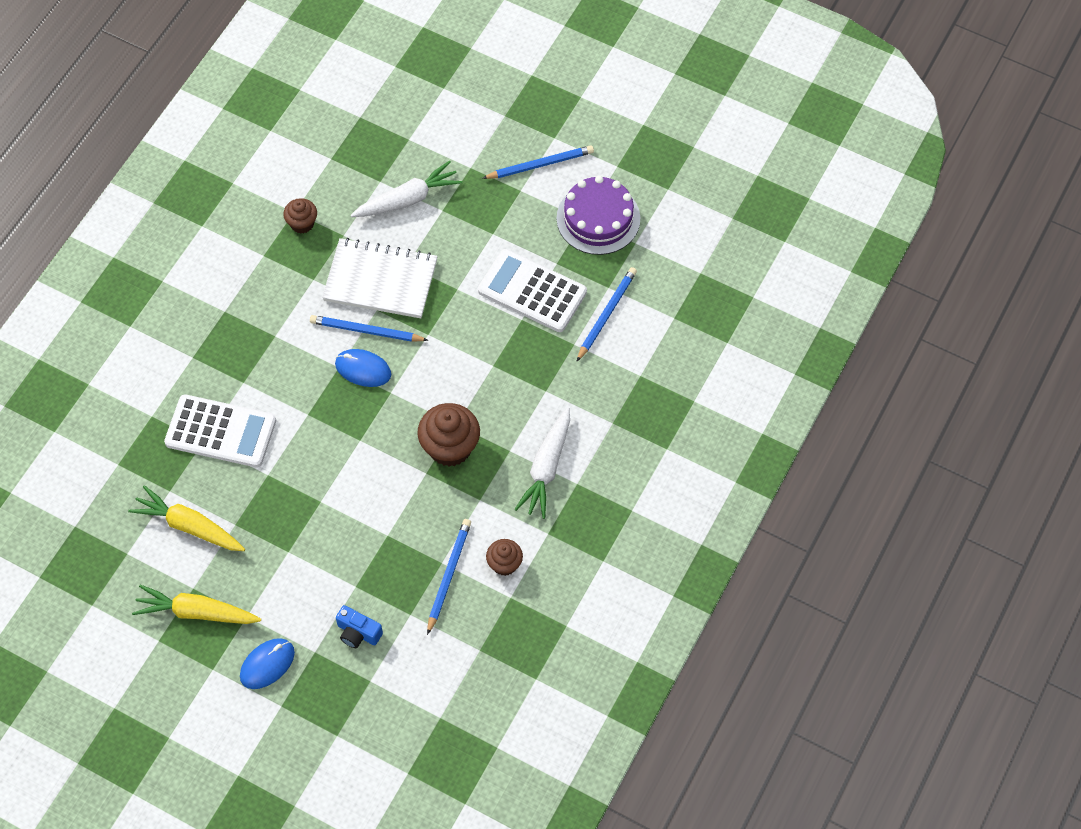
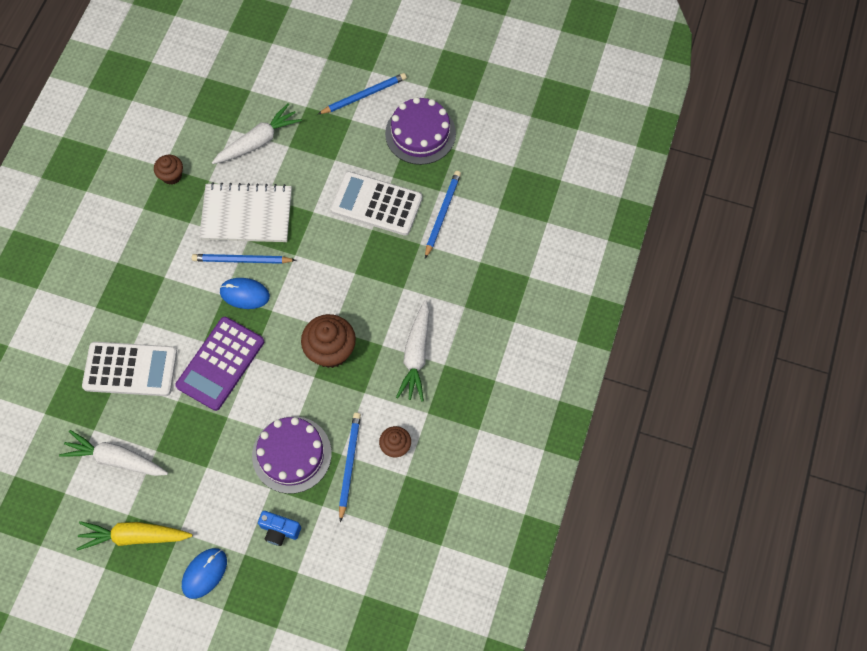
camera: 10 degrees left, 5 degrees up
(189, 526) = (115, 459): yellow carrot -> white carrot
(323, 442) = (220, 363): none -> purple calculator
(386, 553) = (291, 454): none -> purple cake

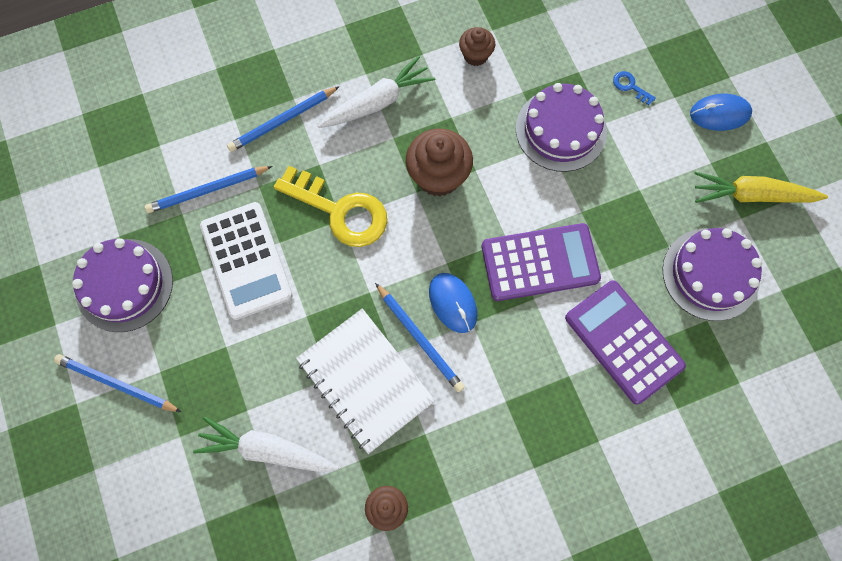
camera: 130 degrees left, 5 degrees up
(115, 459) = (710, 274): white carrot -> purple cake
(130, 369) = (623, 342): white calculator -> purple calculator
(134, 536) = (751, 195): yellow carrot -> yellow carrot turned 135 degrees clockwise
(279, 530) = (630, 86): blue camera -> blue key
(349, 465) = (525, 78): blue pencil -> blue pencil (282, 121)
(360, 276) = (340, 211): none -> yellow key

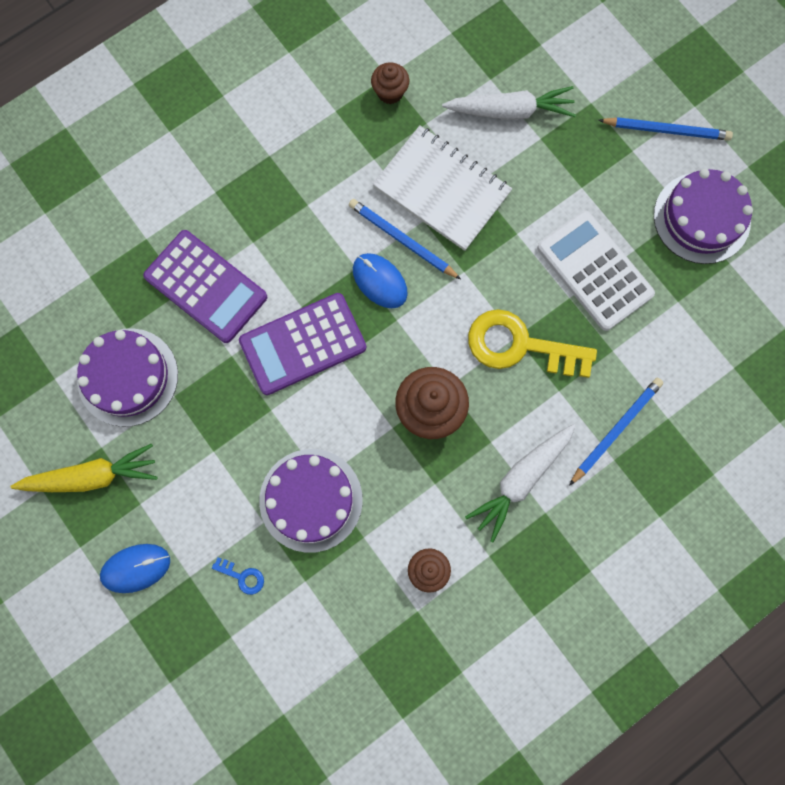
camera: 165 degrees right, 5 degrees up
(208, 190) = (662, 331): blue pencil -> none

